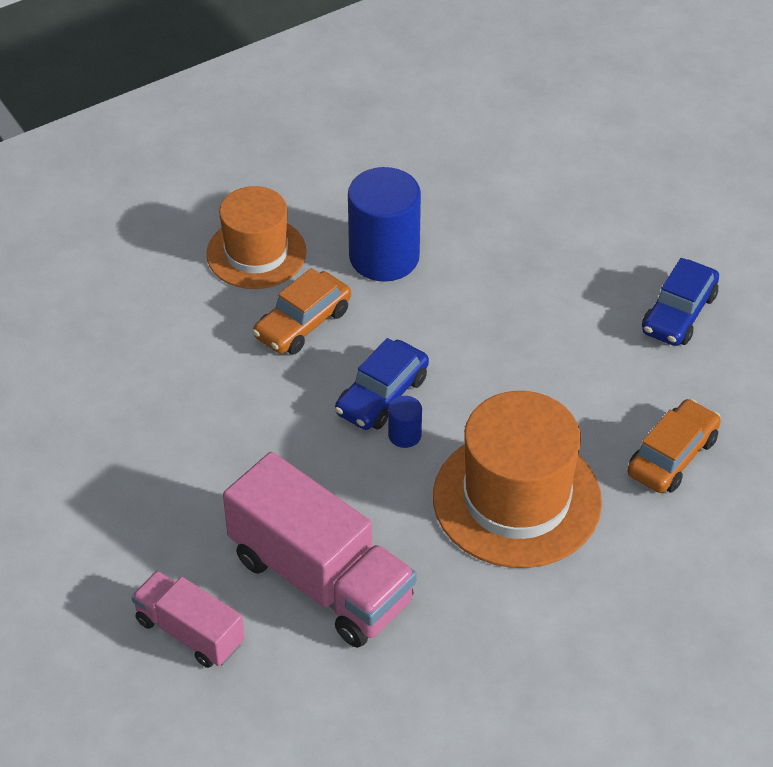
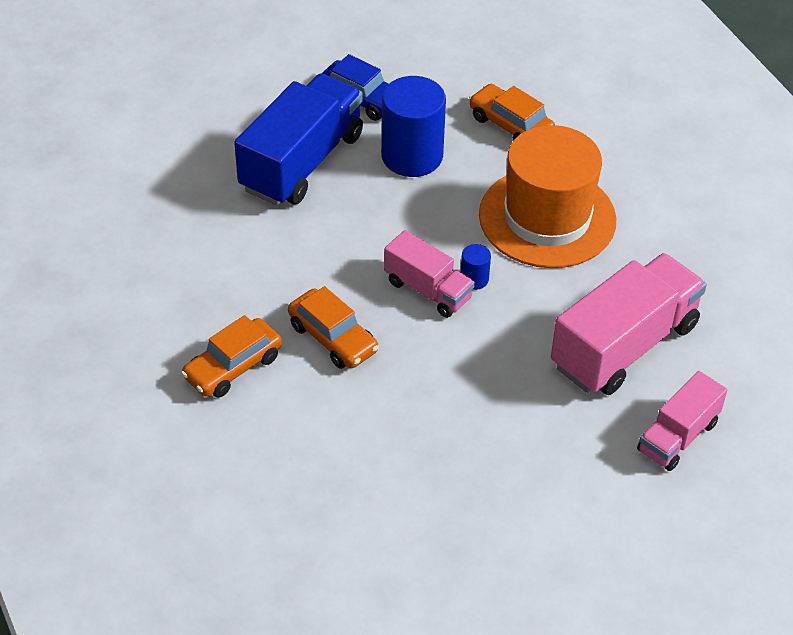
camera: 85 degrees left, 0 degrees up
(256, 253) = (233, 367): orange hat -> orange car
(382, 395) = (428, 290): blue car -> pink truck
(384, 257) = (259, 274): blue cylinder -> blue cylinder (412, 156)
(559, 272) = (302, 162): none -> blue truck

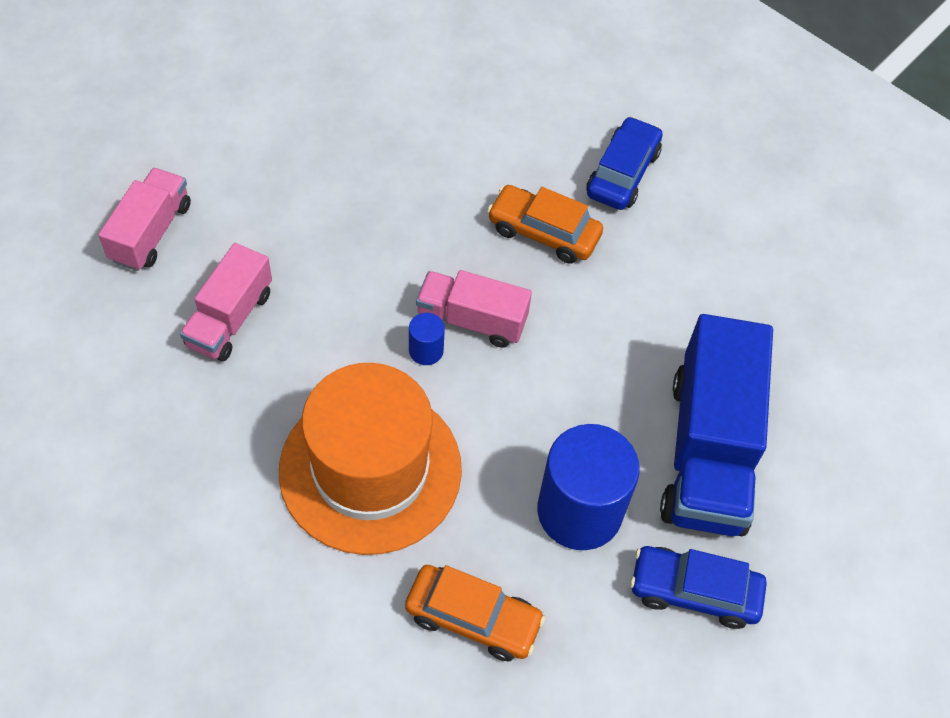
camera: 155 degrees right, 10 degrees up
(233, 367) = (622, 173): orange car -> blue car
(624, 346) = (230, 319): pink truck -> pink truck, size x0.57

